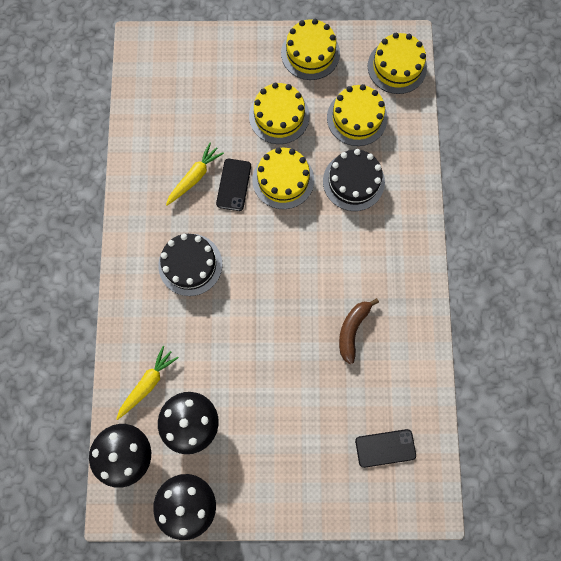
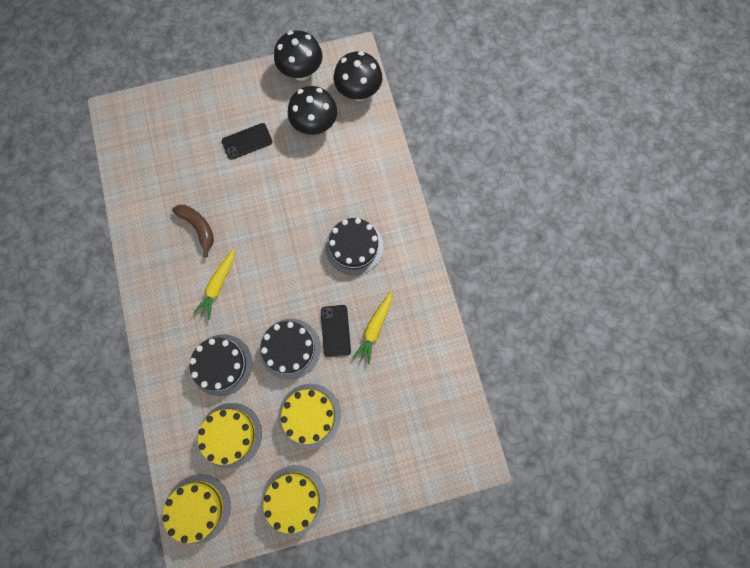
camera: 165 degrees right, 0 degrees up
(148, 383) = (359, 144): yellow carrot -> yellow carrot (218, 285)
(283, 179) = (290, 348): yellow cake -> black cake
(352, 330) = (198, 228): brown banana -> brown banana turned 45 degrees counterclockwise
(385, 448) = (156, 144): black phone -> black phone (247, 141)

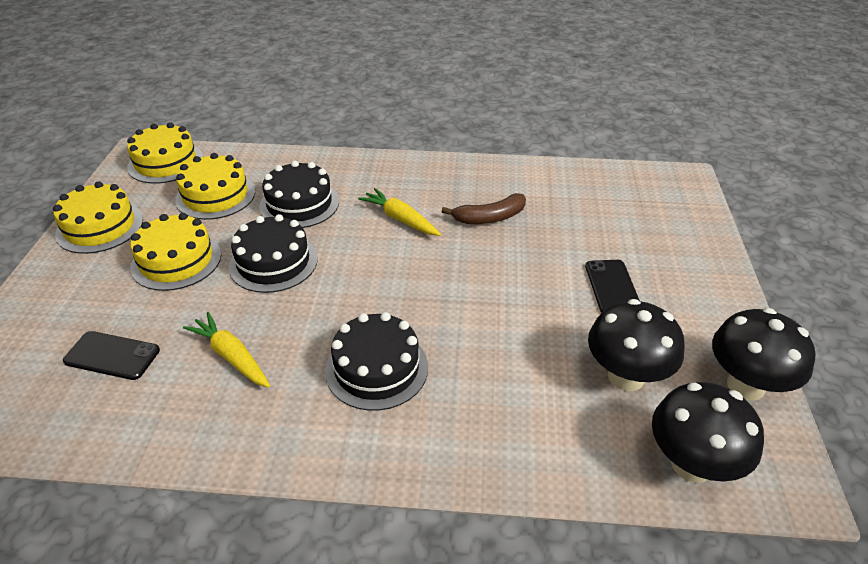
camera: 110 degrees right, 35 degrees down
(335, 331) = (262, 312): black phone -> black phone (112, 356)

